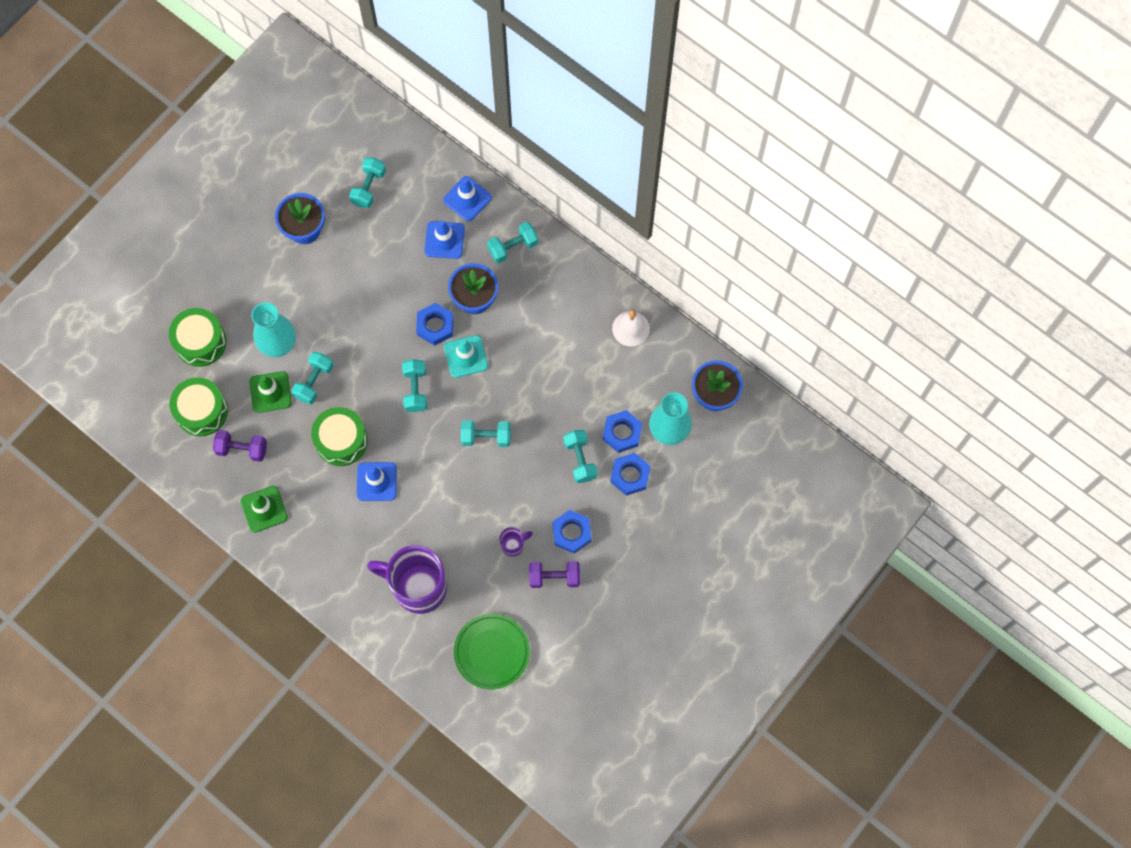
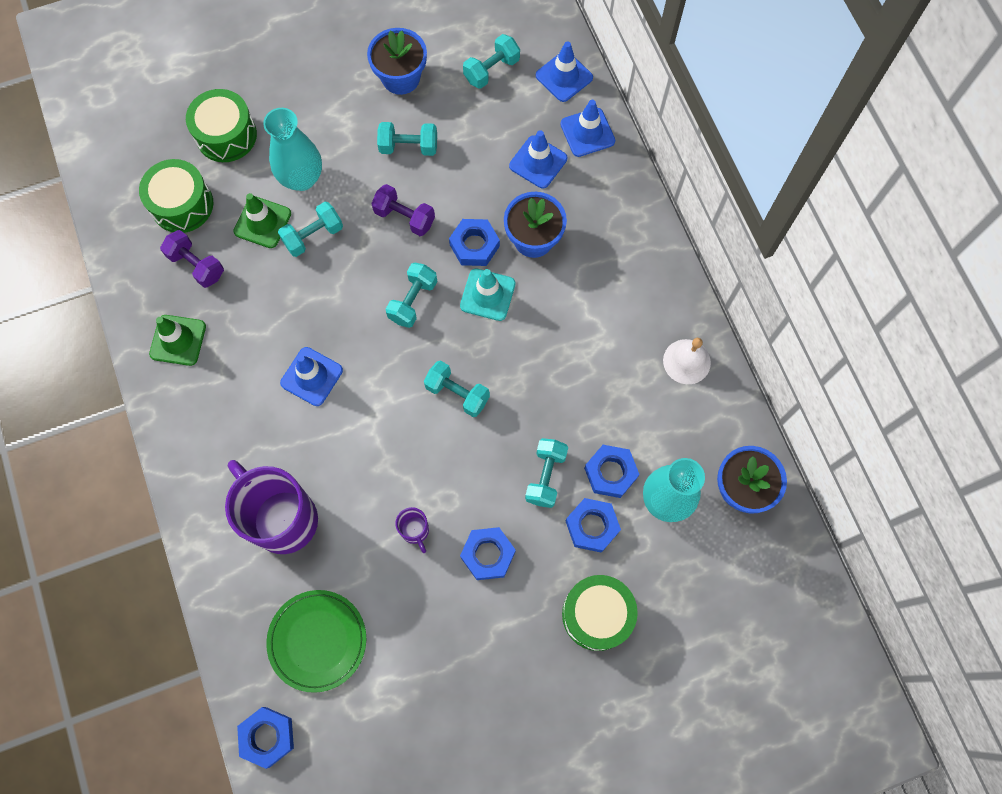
camera: 30 degrees right, 0 degrees up
(341, 440) = (302, 312): green drum -> green drum (597, 614)
(425, 165) = (564, 77): none -> blue traffic cone
(496, 730) = (267, 737): none -> blue nut
(513, 247) = (606, 207): turquoise dumbbell -> turquoise dumbbell (408, 147)
(513, 545) = (415, 531): purple mug -> purple mug turned 60 degrees clockwise
(554, 577) = (438, 595): purple dumbbell -> purple dumbbell (404, 217)

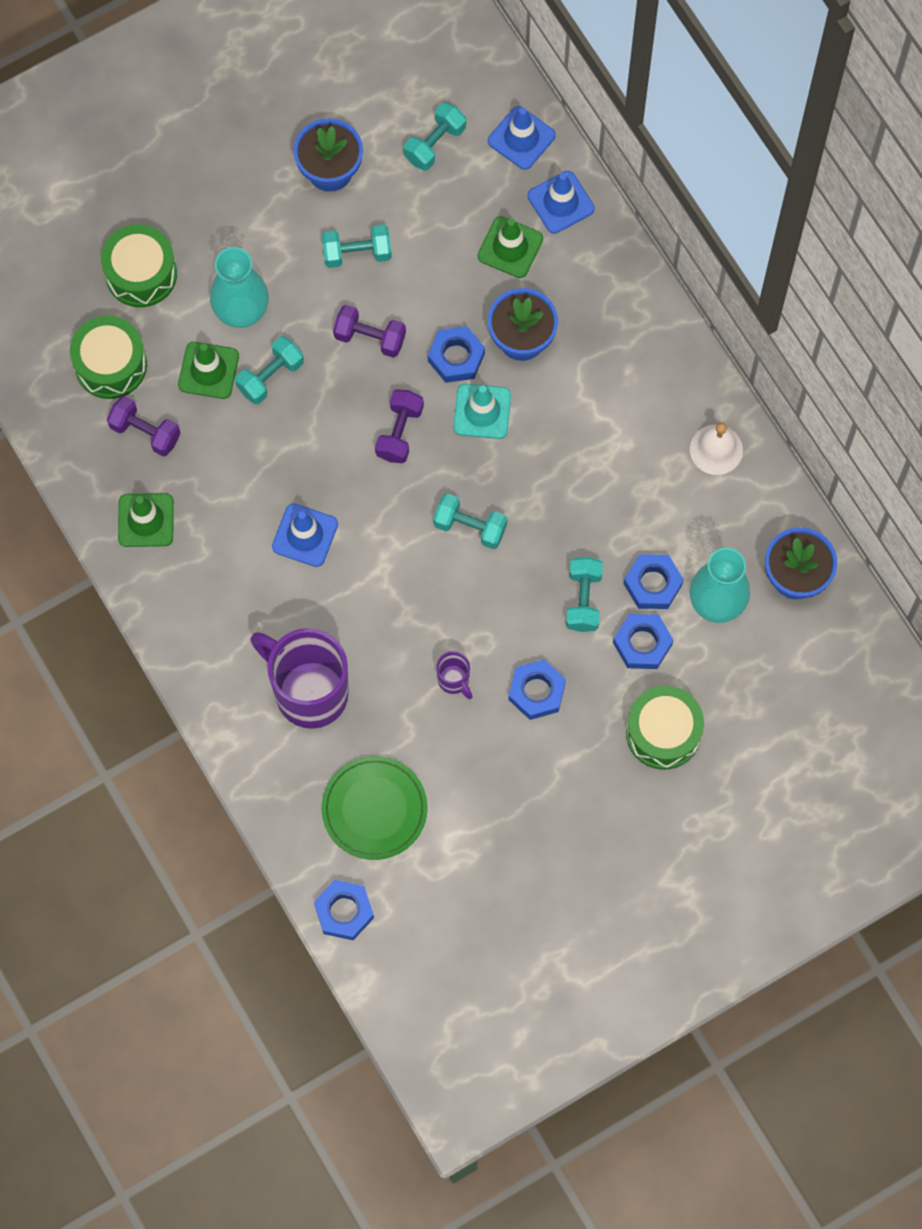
camera: 10 degrees left, 0 degrees up
(413, 301) = (399, 432): turquoise dumbbell -> purple dumbbell
(538, 162) = (510, 247): blue traffic cone -> green traffic cone

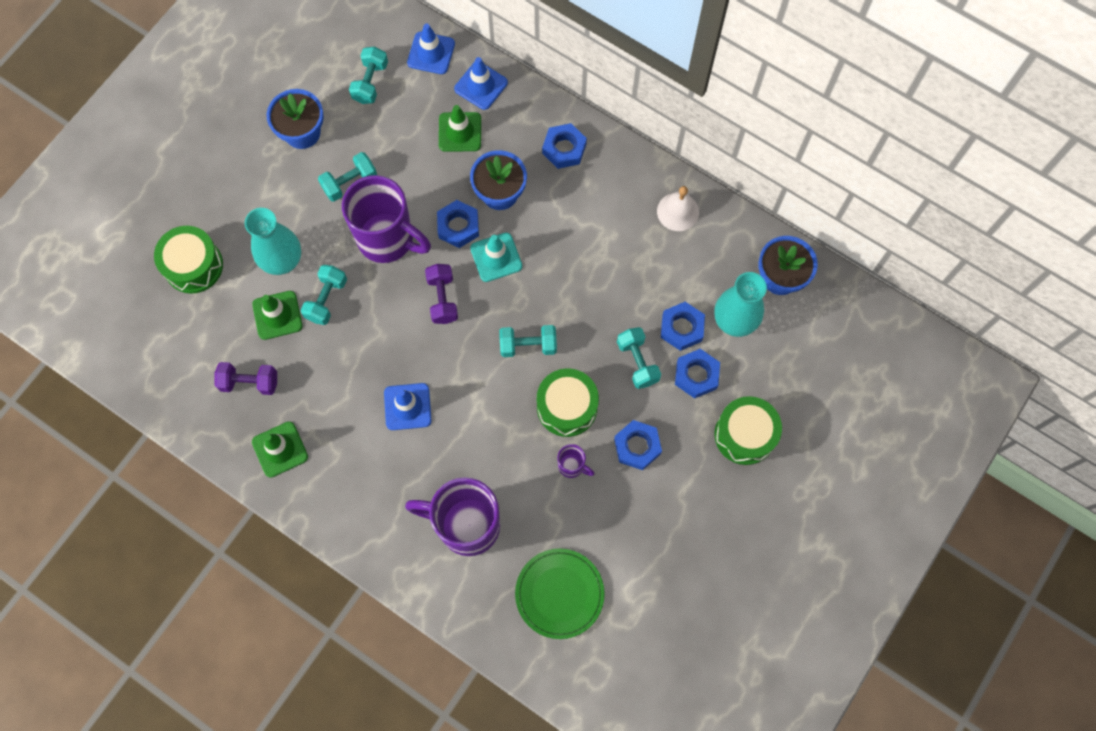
camera: 25 degrees left, 0 degrees up
(110, 365) = (200, 343): green drum -> green drum (567, 407)
(344, 911) = (574, 686): blue nut -> blue nut (564, 149)
(370, 338) = (388, 239): purple dumbbell -> purple mug

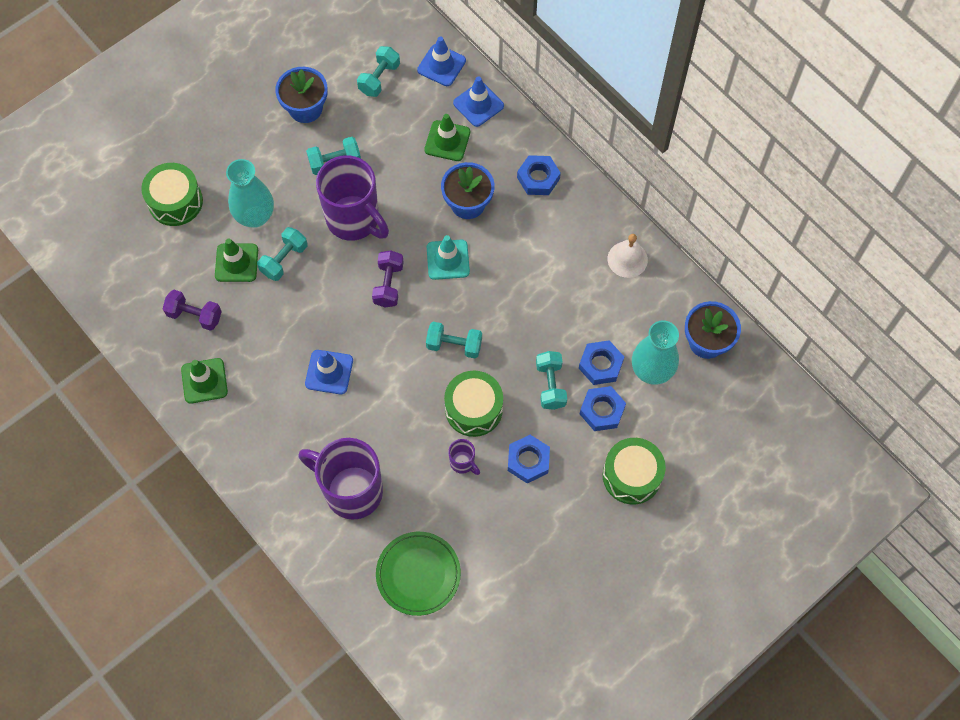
camera: 15 degrees right, 5 degrees down
(458, 226) = (421, 224): blue nut -> none

